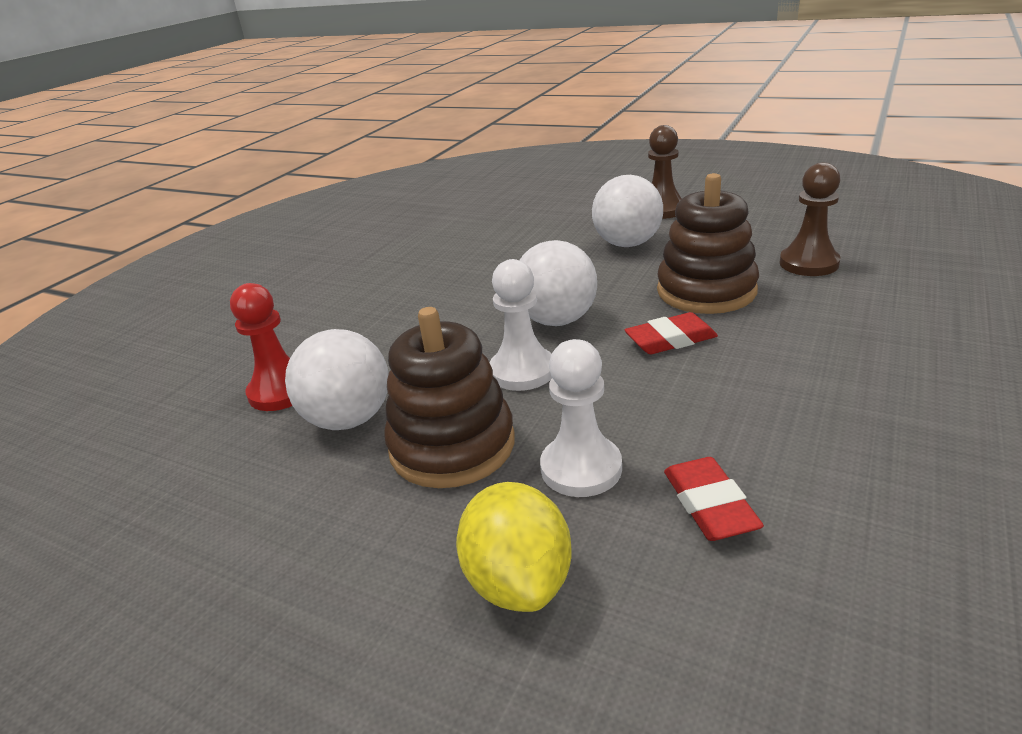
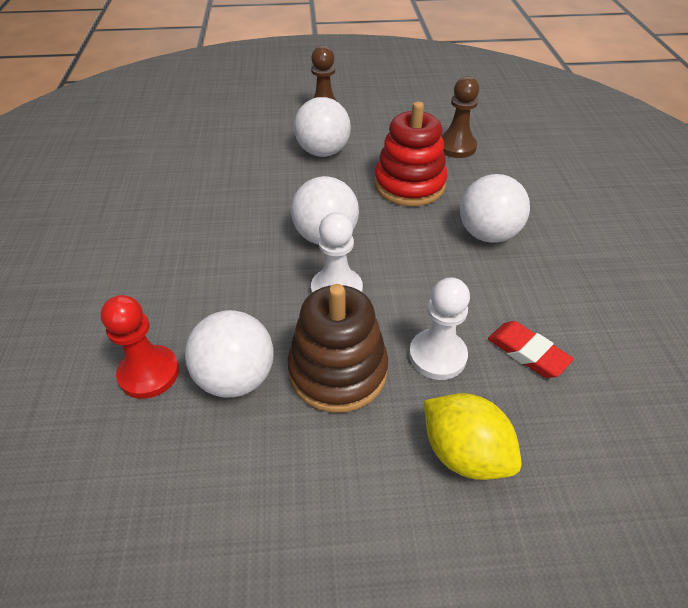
camera: 35 degrees left, 15 degrees up
(670, 339) = (416, 233): red eraser -> none
(706, 291) = (409, 185): brown stacking toy -> red stacking toy
(770, 361) = (487, 234): none -> white ball

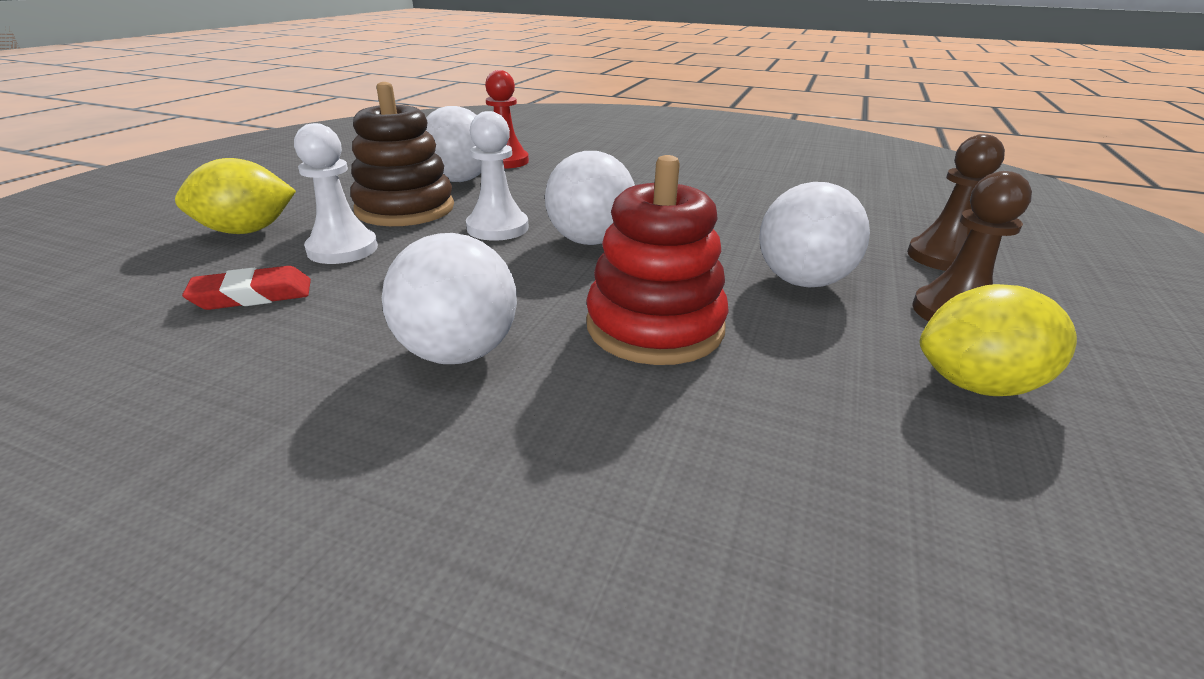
camera: 115 degrees right, 15 degrees down
(382, 110) = (977, 385): none -> yellow lemon
(456, 147) = (764, 434): brown pawn -> brown pawn (942, 257)

